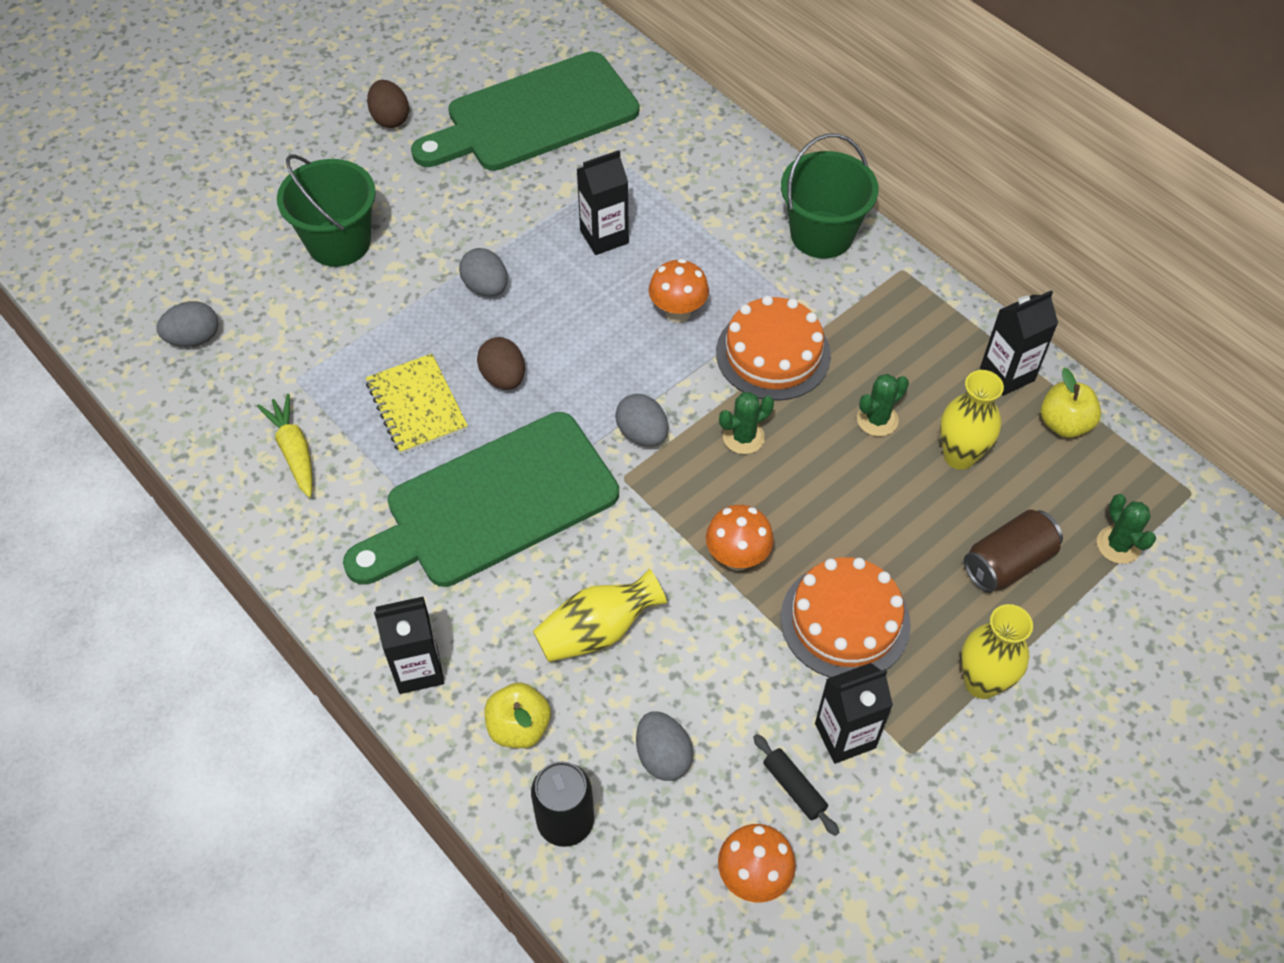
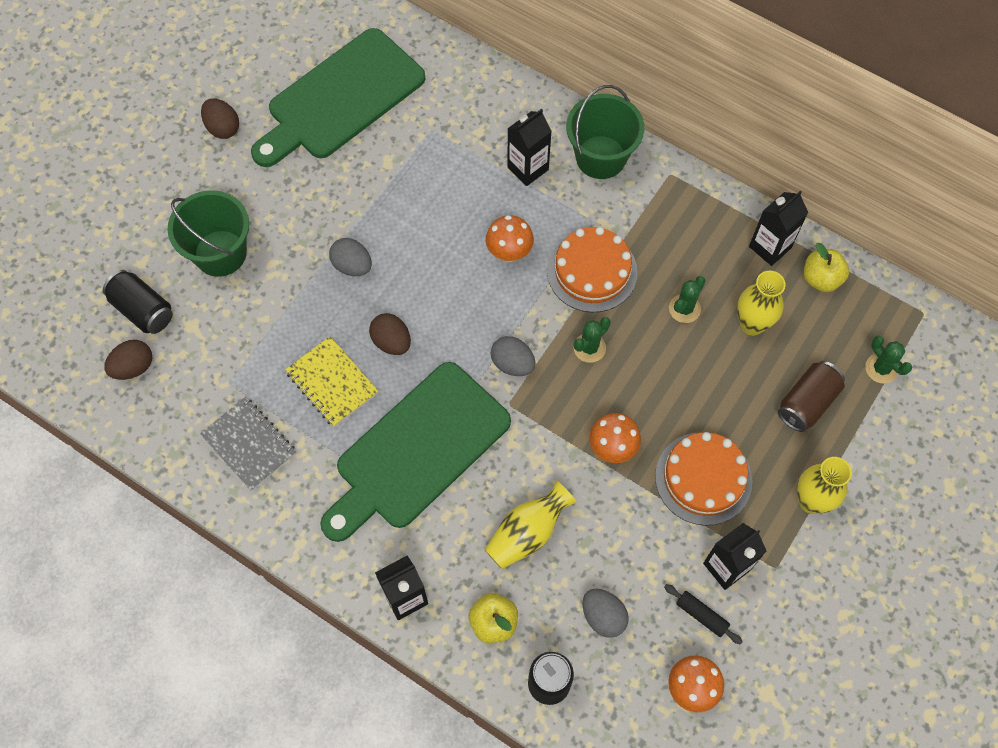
camera: 15 degrees left, 10 degrees up
(194, 338) = (133, 367): grey egg -> brown egg
(229, 282) = (143, 310): none -> black can
(294, 450) = (249, 444): yellow carrot -> grey notebook
(604, 237) = (432, 198): black carton -> black carton (528, 168)

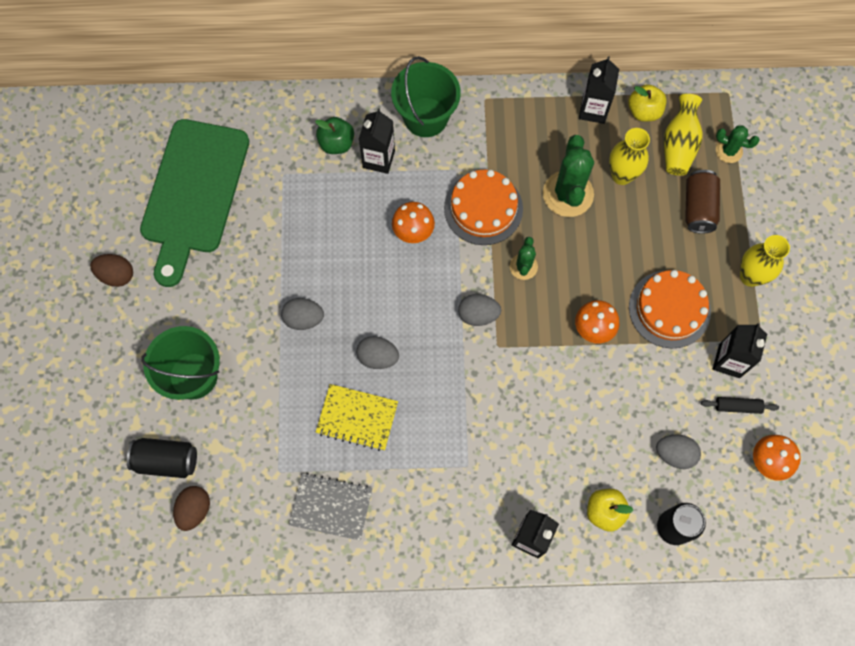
camera: 35 degrees left, 5 degrees up
(391, 342) = (378, 357): brown egg -> grey egg
(417, 451) = (458, 426): green cutting board -> none
(500, 131) = (336, 143): none -> green apple
(527, 533) = (580, 431): yellow vase -> yellow vase (678, 145)
(684, 309) = (568, 194): green cactus -> green cactus, size x1.85

